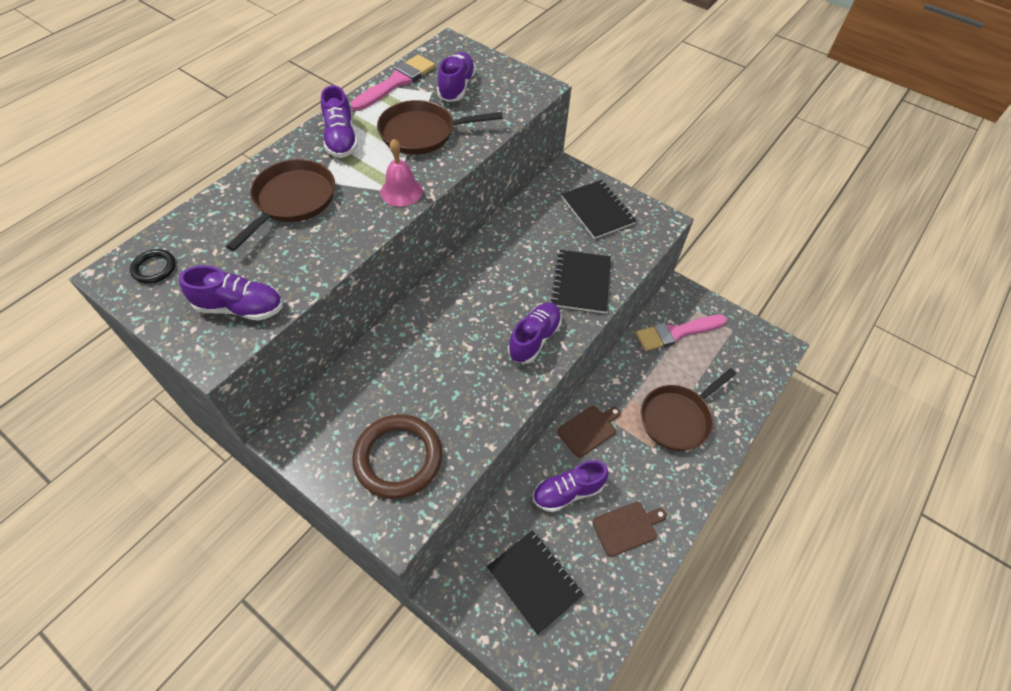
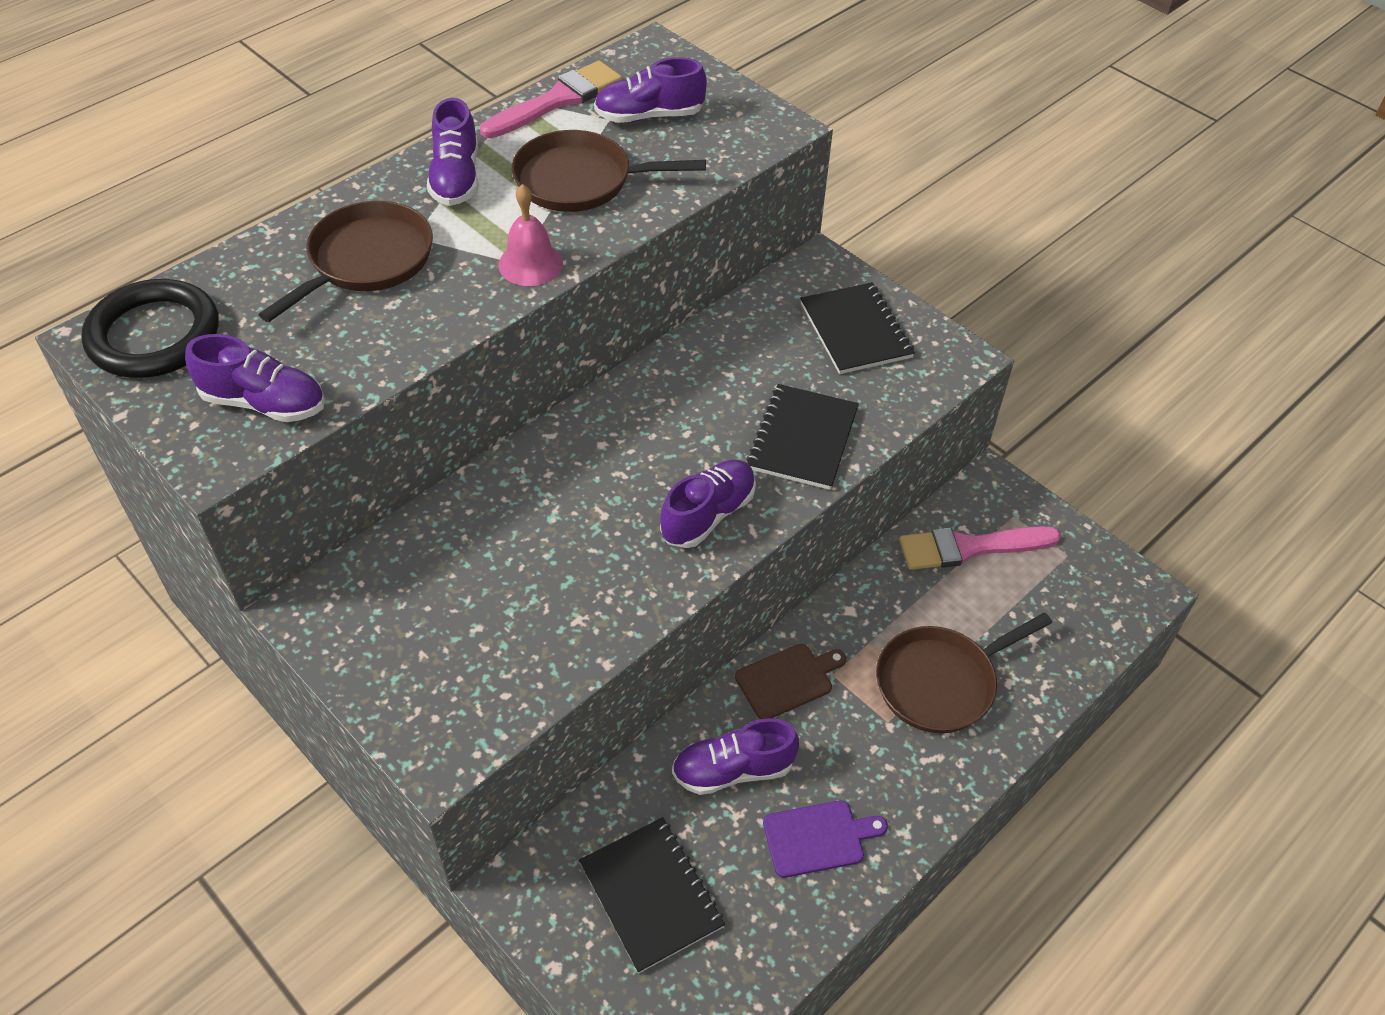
camera: 10 degrees right, 5 degrees down
(154, 268) = (154, 335): black ring -> black ring, size x2.11
(398, 458) = (462, 660): brown ring -> none
(456, 87) = (649, 116): purple shoe -> purple shoe turned 120 degrees counterclockwise
(627, 527) = (818, 838): brown cutting board -> purple cutting board

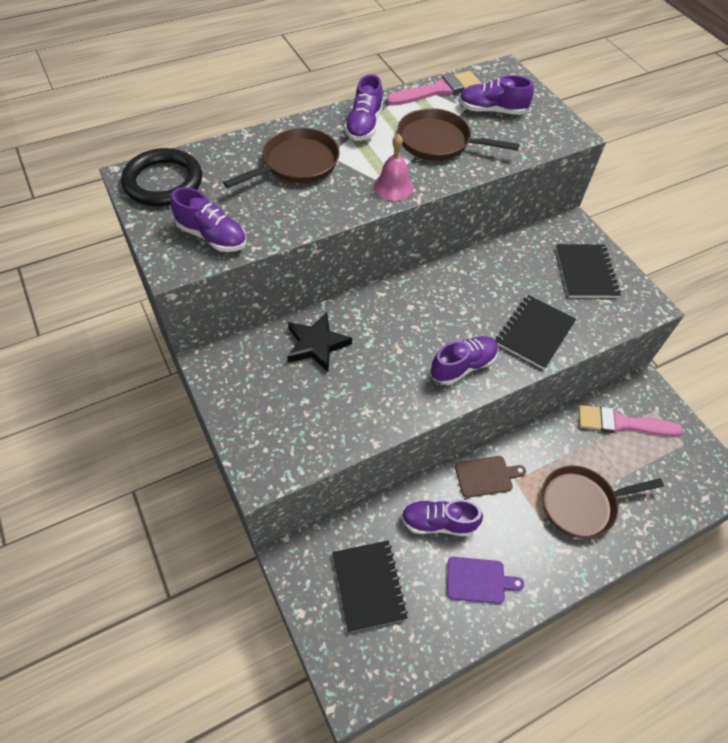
camera: 15 degrees right, 5 degrees up
(469, 538) = (316, 344): none -> black star

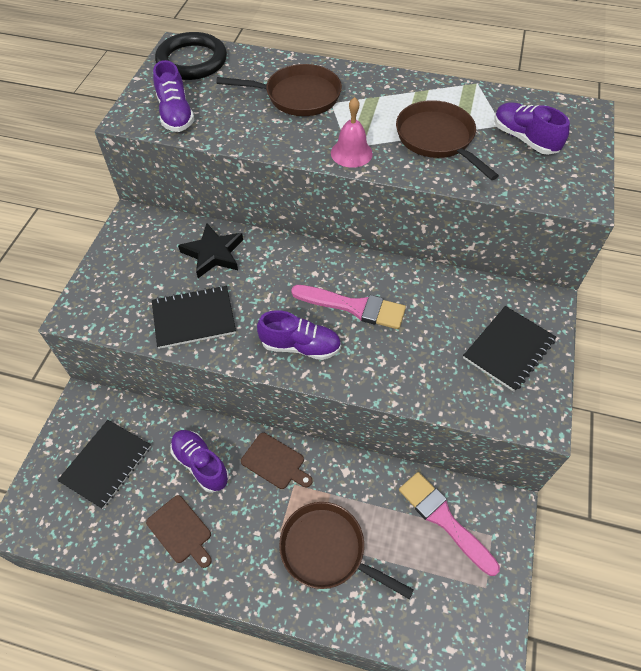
camera: 45 degrees right, 0 degrees up
(364, 125) = (389, 94): purple shoe -> none
(438, 90) = (494, 98): pink brush -> pink brush (354, 307)
(479, 580) = (181, 531): purple cutting board -> brown cutting board
(534, 333) = (394, 364): black notebook -> black notebook (194, 318)

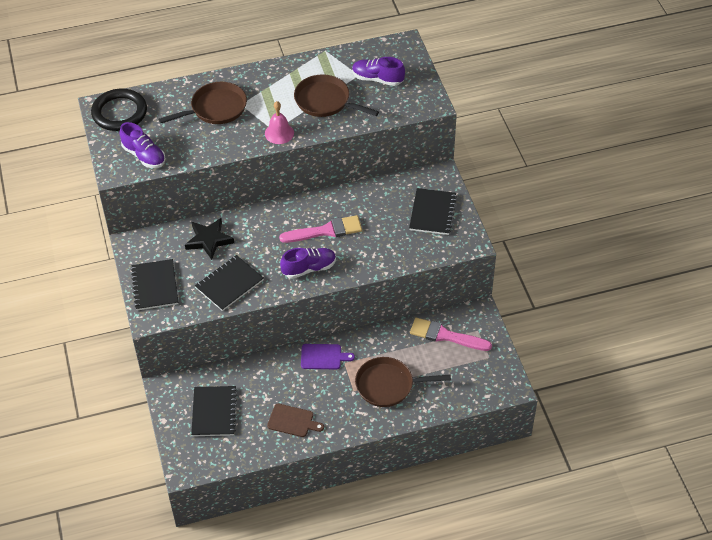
camera: 30 degrees left, 5 degrees down
(114, 278) = (155, 286): none -> black notebook
(201, 464) = (276, 381): purple shoe -> none
(275, 462) = (323, 357): brown cutting board -> purple cutting board

